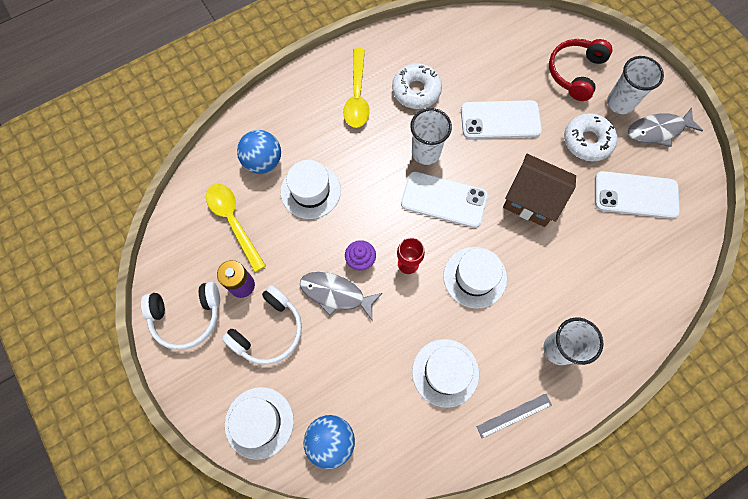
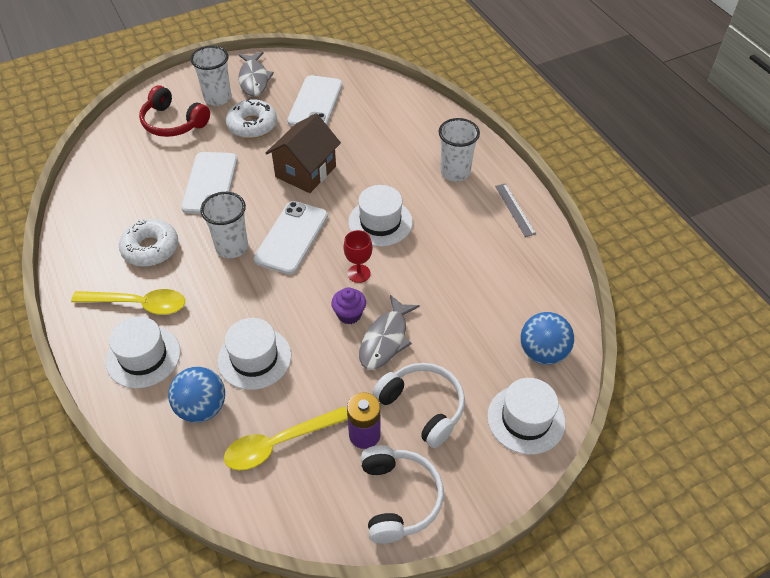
camera: 85 degrees left, 20 degrees down
(445, 372) = (474, 254): white hat -> white hat (143, 357)

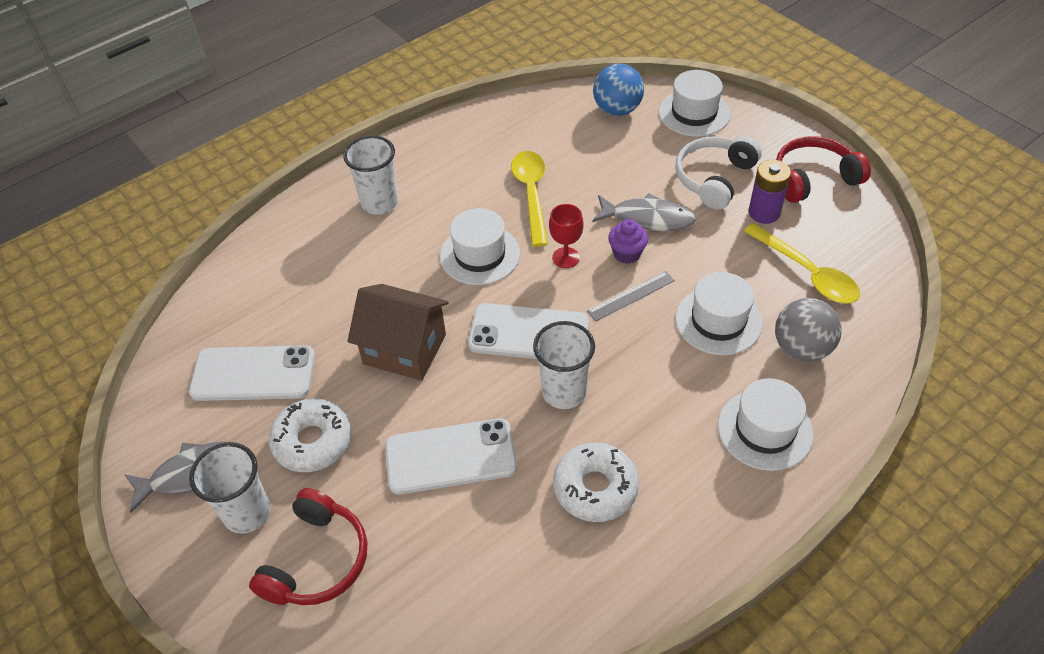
camera: 100 degrees left, 0 degrees up
(139, 304) = (692, 465): yellow spoon -> yellow spoon (531, 194)
(202, 408) = (801, 348): blue ball -> grey ball
(398, 498) = (813, 178): white headphones -> red headphones
(514, 209) = (431, 147): grey ruler -> grey ruler (631, 296)

